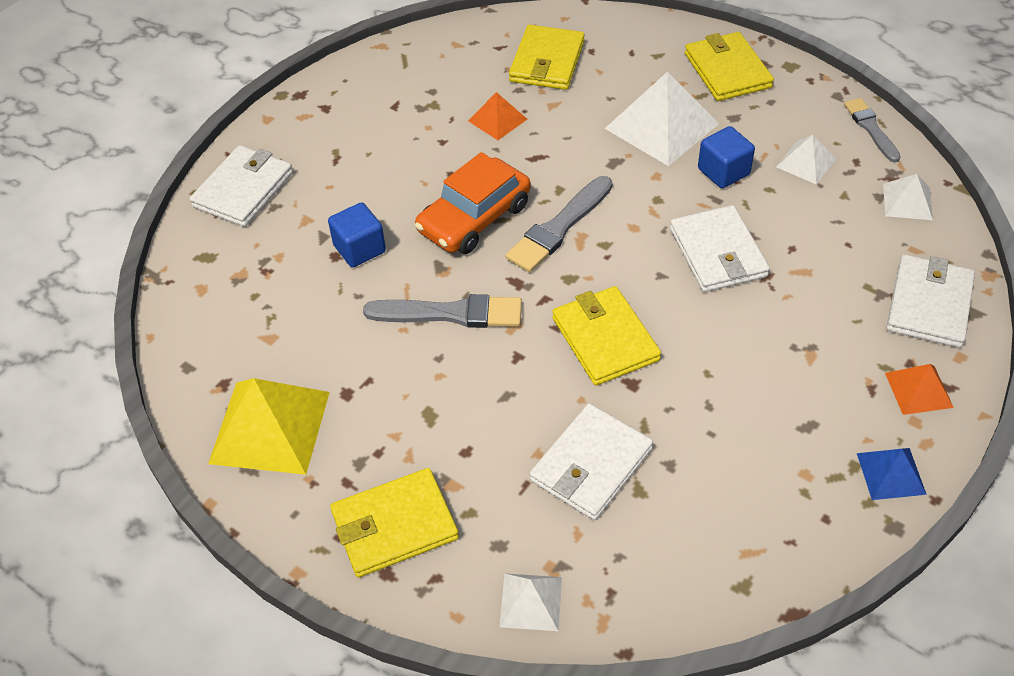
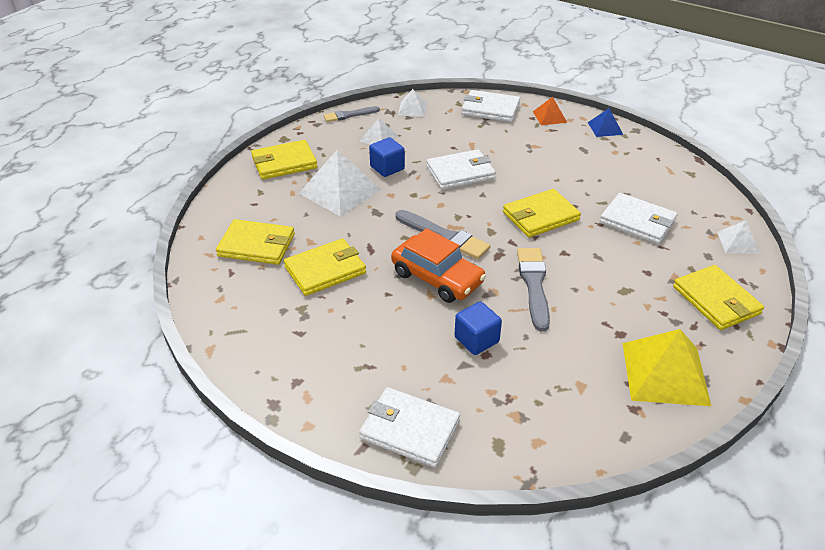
camera: 95 degrees left, 10 degrees down
(497, 119) = (325, 270): orange pyramid -> yellow wallet

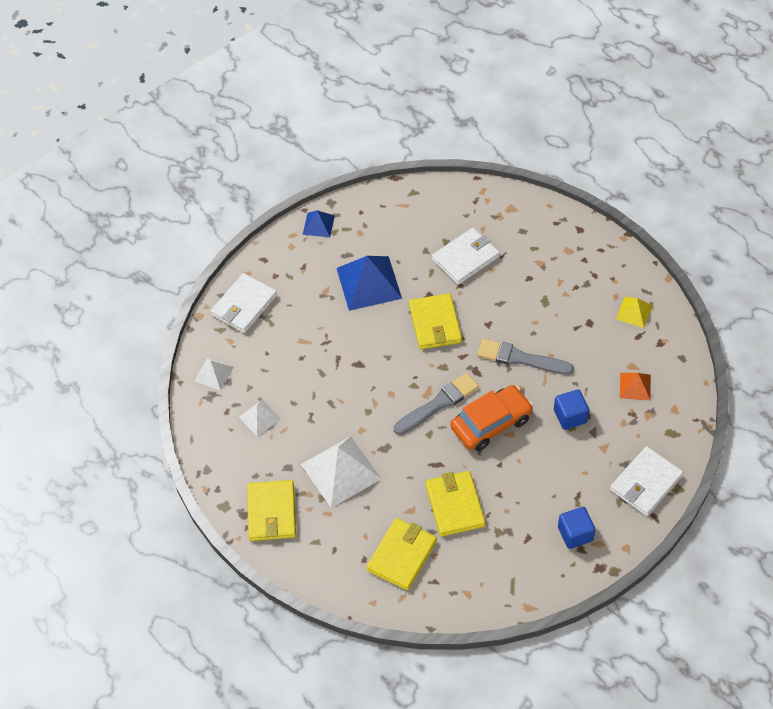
camera: 70 degrees left, 15 degrees up
(349, 115) = (201, 435): grey brush -> none
(387, 168) = (316, 423): blue cube -> blue cube (575, 534)
(460, 172) = (347, 364): white wallet -> none
(549, 117) = (280, 261): orange pyramid -> orange pyramid (635, 386)
(561, 167) = (368, 283): none -> blue pyramid
(665, 373) = (634, 312): yellow pyramid -> yellow pyramid, size x0.53
(716, 300) = (572, 249): yellow wallet -> none
(738, 242) = (513, 204): white pyramid -> none

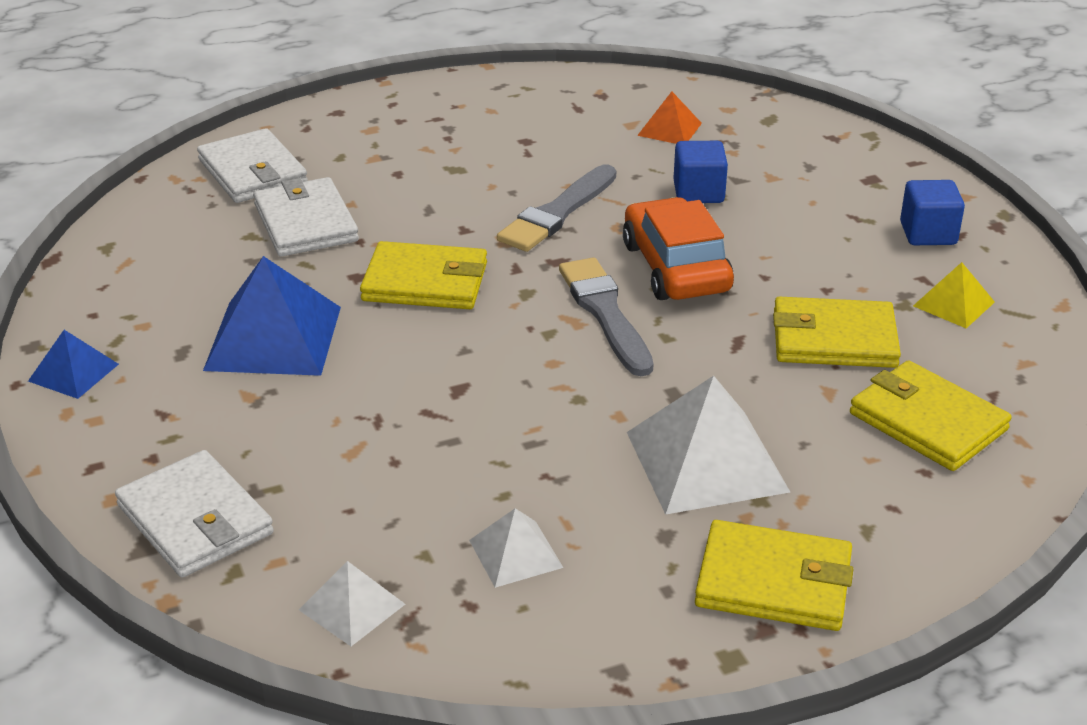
camera: 75 degrees left, 20 degrees down
(634, 312) = (531, 102): yellow pyramid -> yellow pyramid (953, 304)
(646, 483) = (851, 156): white wallet -> white wallet (253, 172)

